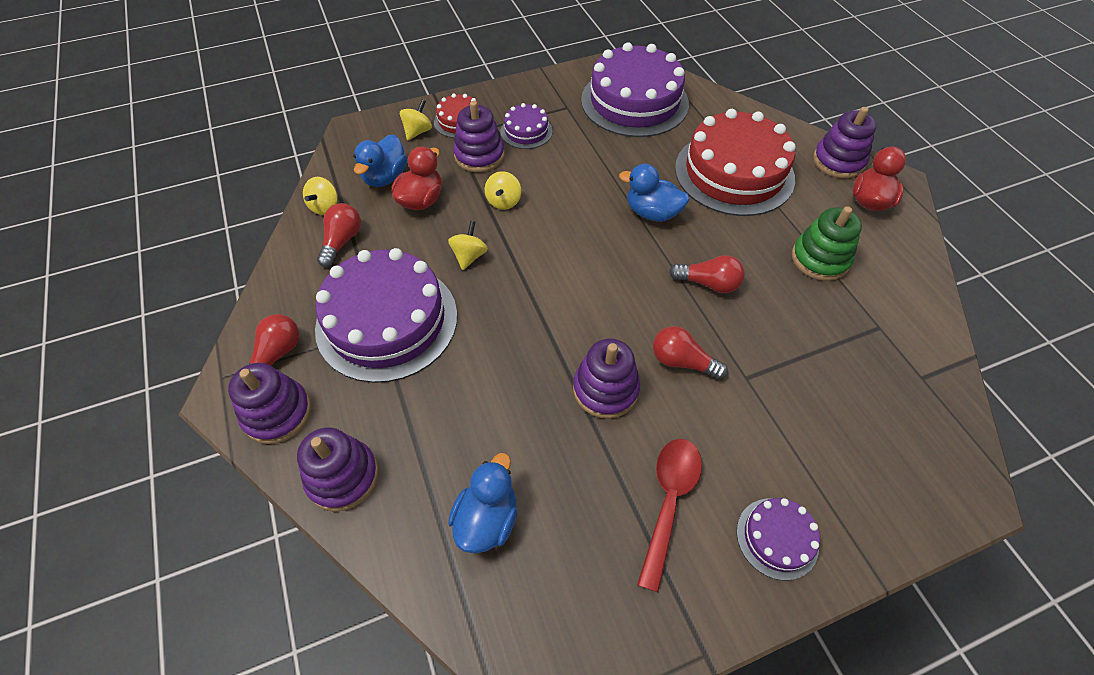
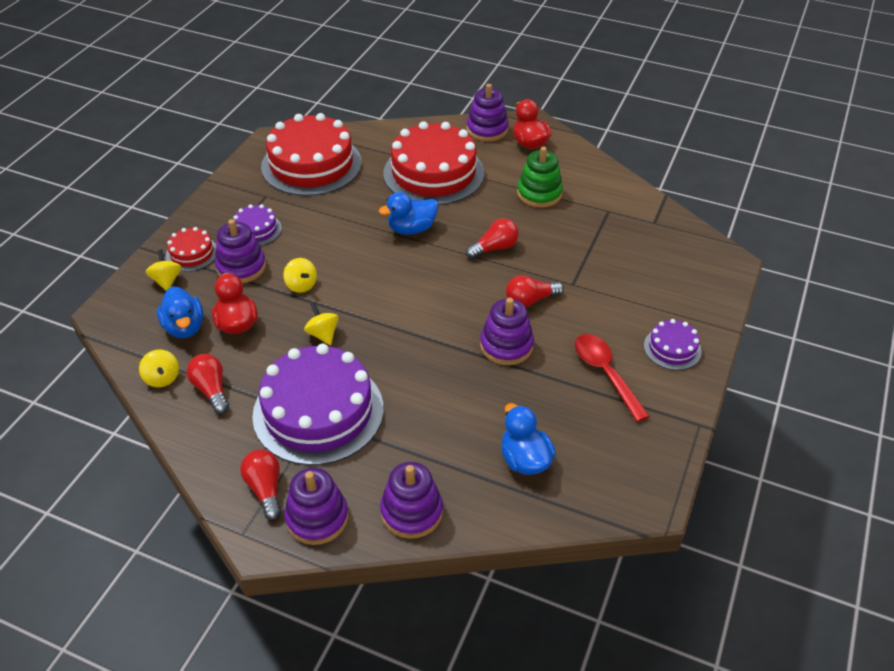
camera: 45 degrees left, 10 degrees down
(634, 101) = (311, 164): purple cake -> red cake

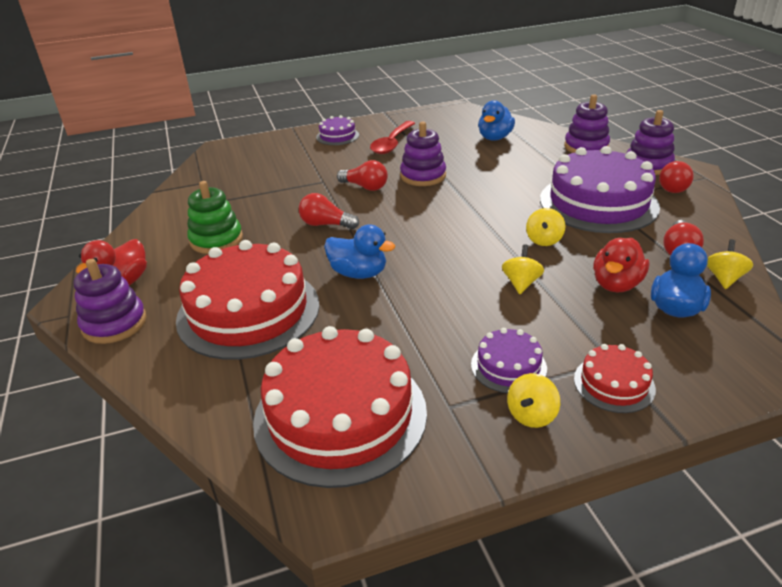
camera: 130 degrees left, 10 degrees down
(166, 281) = (669, 367): yellow spinning top -> yellow spinning top (531, 415)
(241, 267) = (566, 333): purple stacking toy -> none

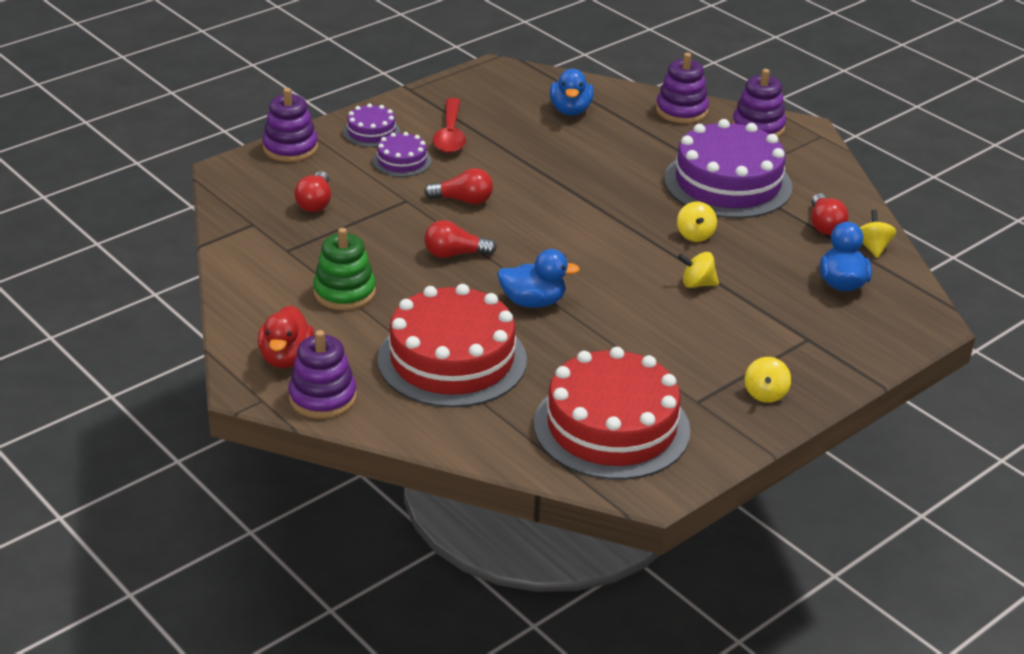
camera: 25 degrees left, 0 degrees up
(423, 176) = (520, 176): purple stacking toy -> purple stacking toy (290, 148)
(508, 366) = (727, 360): purple cake -> purple cake (402, 161)
(521, 283) = (697, 284): yellow spinning top -> yellow spinning top turned 75 degrees counterclockwise
(614, 384) = (817, 357): red cake -> none
(616, 284) = (783, 270): red duck -> none
(674, 186) = (794, 152): red light bulb -> red light bulb (315, 202)

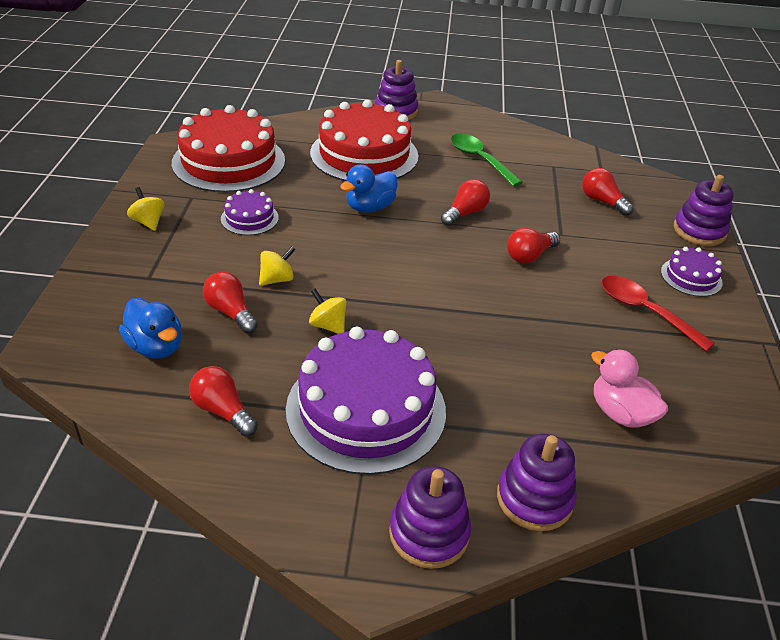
camera: 135 degrees right, 5 degrees up
(286, 358) = (444, 118): red duck -> none
(344, 292) = (479, 159): green stacking toy -> green spoon
(402, 161) = (624, 264): purple cake -> purple cake (249, 218)
(570, 110) = (620, 413): blue duck -> pink duck
(761, 279) = (230, 312): none -> red light bulb
(873, 247) = (152, 410): yellow spinning top -> none

